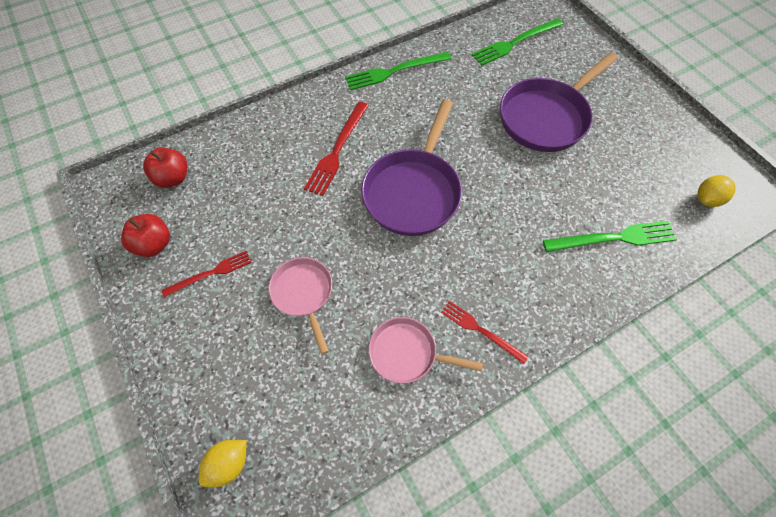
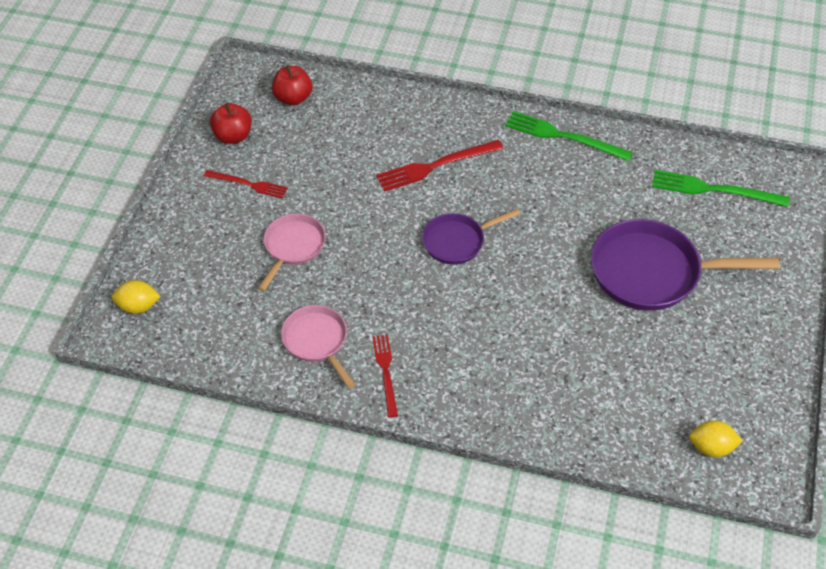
camera: 45 degrees right, 10 degrees down
(413, 192) = (457, 241): purple pan -> purple pan, size x0.58
(613, 238) = (578, 403): green fork -> none

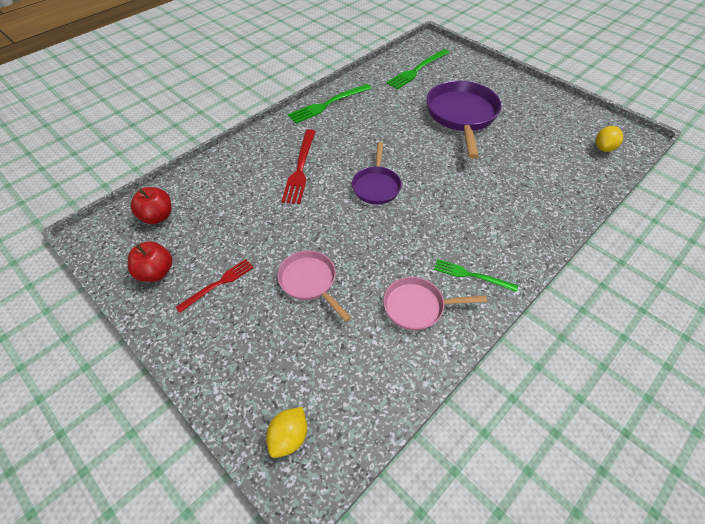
camera: 60 degrees left, 0 degrees up
(385, 372) = (471, 275): red fork -> green fork
(652, 272) = (462, 115): purple pan -> purple pan turned 150 degrees clockwise

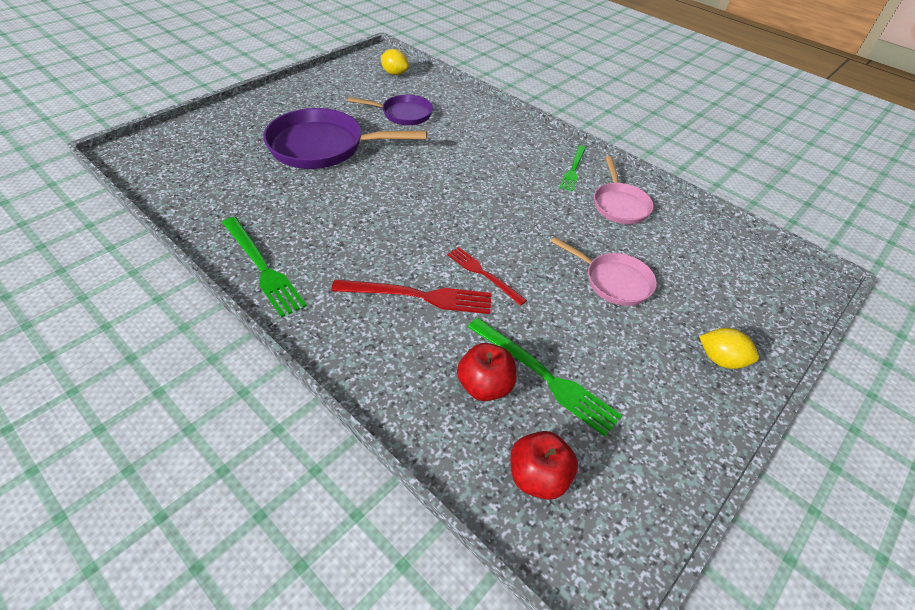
camera: 95 degrees left, 5 degrees down
(156, 272) = (647, 451): red apple -> red apple (485, 386)
(218, 284) = (643, 369): red fork -> red fork (483, 274)
(289, 437) = (787, 291): yellow lemon -> yellow lemon (720, 359)
(310, 281) = (613, 281): pink pan -> pink pan turned 105 degrees counterclockwise
(376, 186) = (453, 224): purple pan -> purple pan (403, 114)
(417, 70) = (201, 172): green fork -> green fork (544, 376)

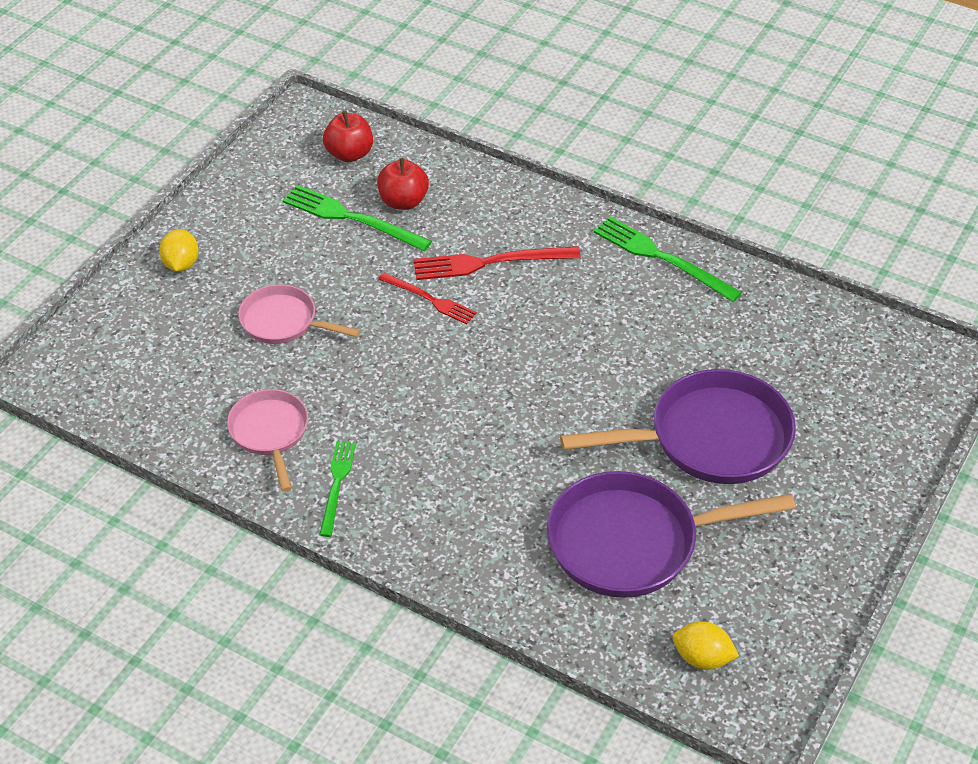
camera: 170 degrees right, 0 degrees up
(403, 114) = (632, 542): purple pan -> purple pan, size x1.73
(720, 359) = (181, 264): yellow lemon -> yellow lemon turned 75 degrees clockwise

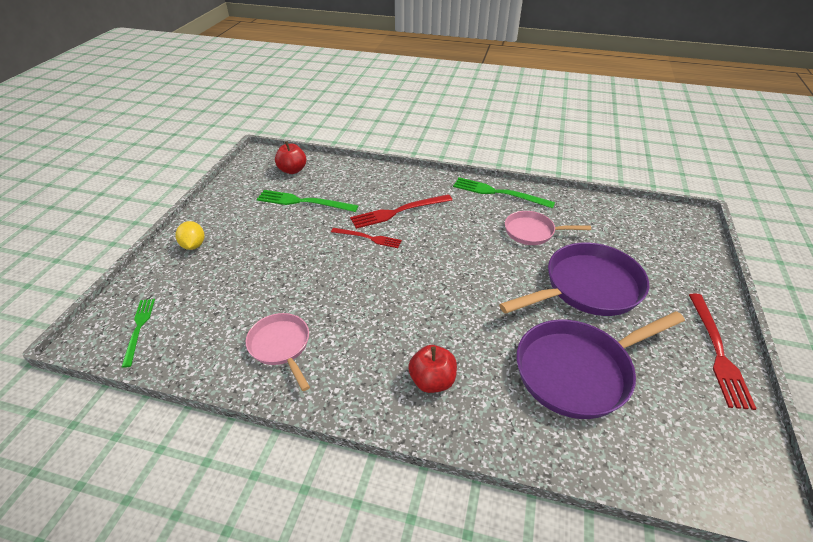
camera: 15 degrees left, 5 degrees down
(283, 322) = (273, 268): pink pan -> pink pan (532, 232)
(337, 484) = (343, 375): green fork -> green fork (139, 328)
(403, 201) = (333, 188): red apple -> red apple (432, 381)
(702, 658) = (683, 455): yellow lemon -> none
(833, 559) = (717, 352): none -> red fork

